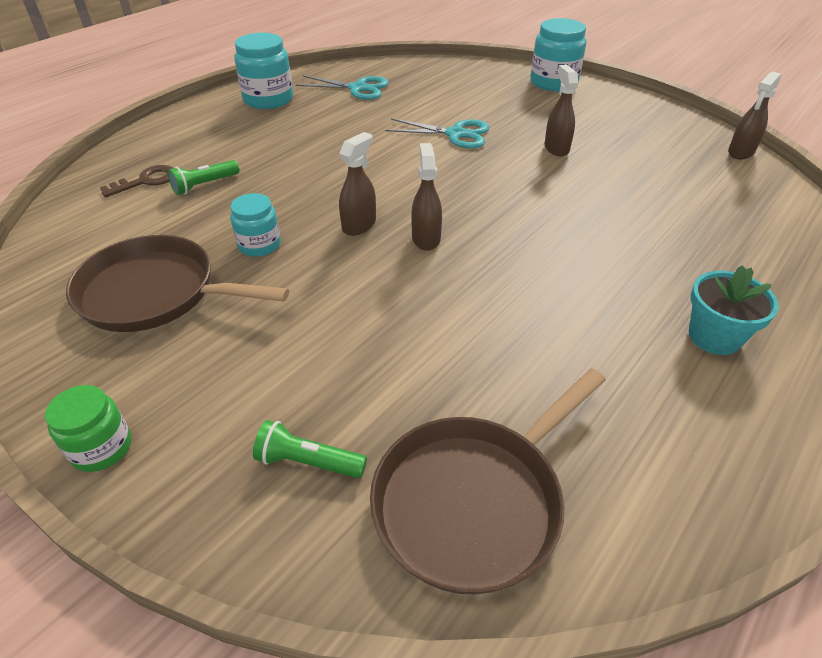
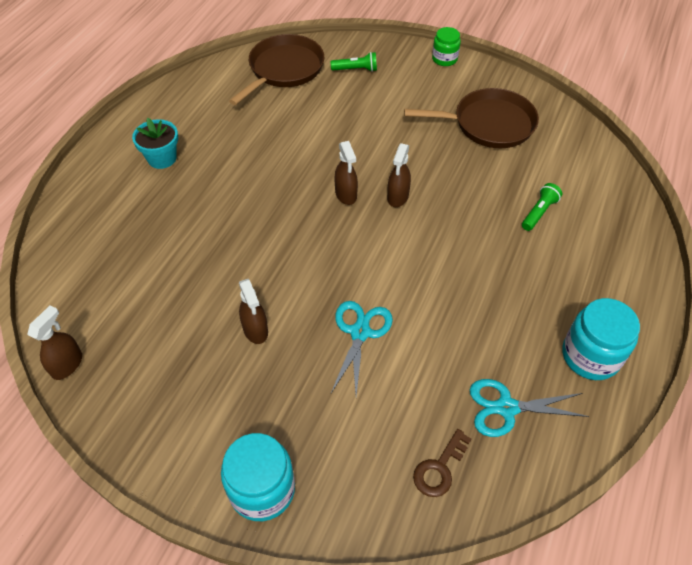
camera: 165 degrees right, 10 degrees up
(146, 181) = (587, 207): brown key -> brown key (439, 468)
(259, 245) = (455, 167): turquoise jar -> none
(455, 134) = (360, 332): turquoise scissors -> turquoise scissors turned 105 degrees clockwise

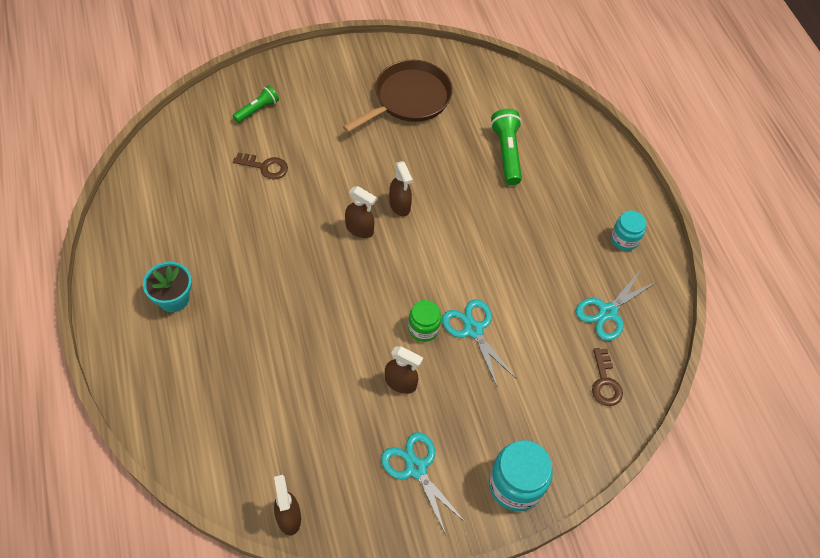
camera: 45 degrees left, 5 degrees up
(196, 406) = (416, 468): none -> turquoise scissors
(284, 69) = (194, 146): brown pan -> none
(320, 110) = (265, 167): none -> brown key
(444, 59) = (321, 57): green jar -> green jar (423, 328)
(539, 212) = (507, 153): green flashlight -> green flashlight, size x1.57
(590, 356) = (624, 239): turquoise jar -> turquoise jar, size x0.61

